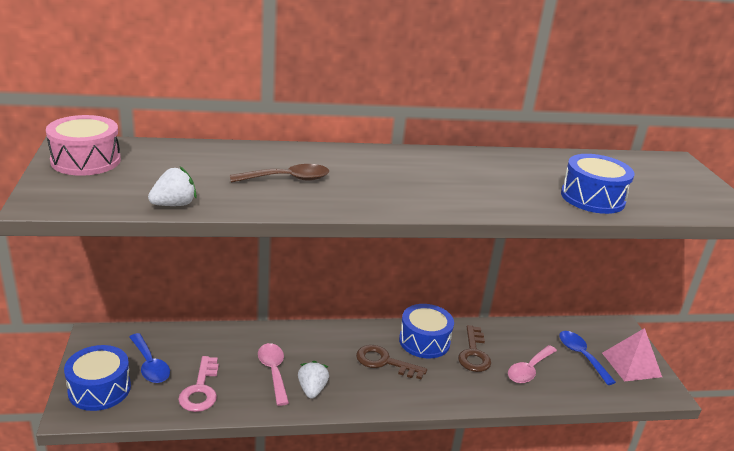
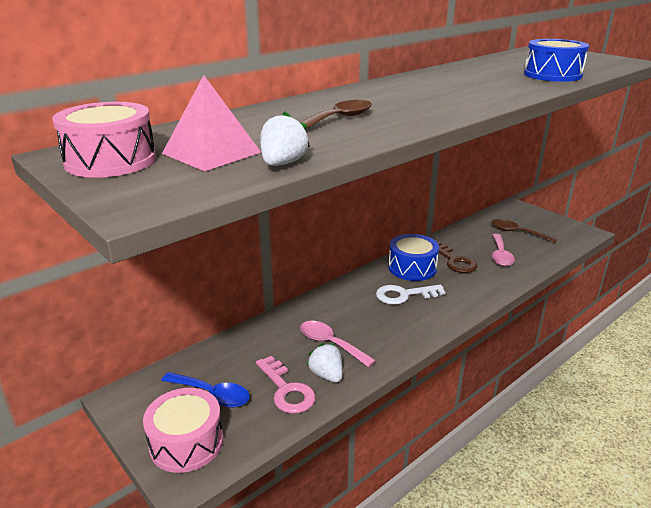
camera: 30 degrees left, 0 degrees up
(99, 389) = (186, 442): blue drum -> pink drum
(312, 389) = (378, 341): white strawberry -> white strawberry (326, 375)
(384, 362) = (404, 295): brown key -> white key
(581, 356) = (517, 232): blue spoon -> brown spoon
(631, 364) = (549, 225): pink pyramid -> pink pyramid (211, 152)

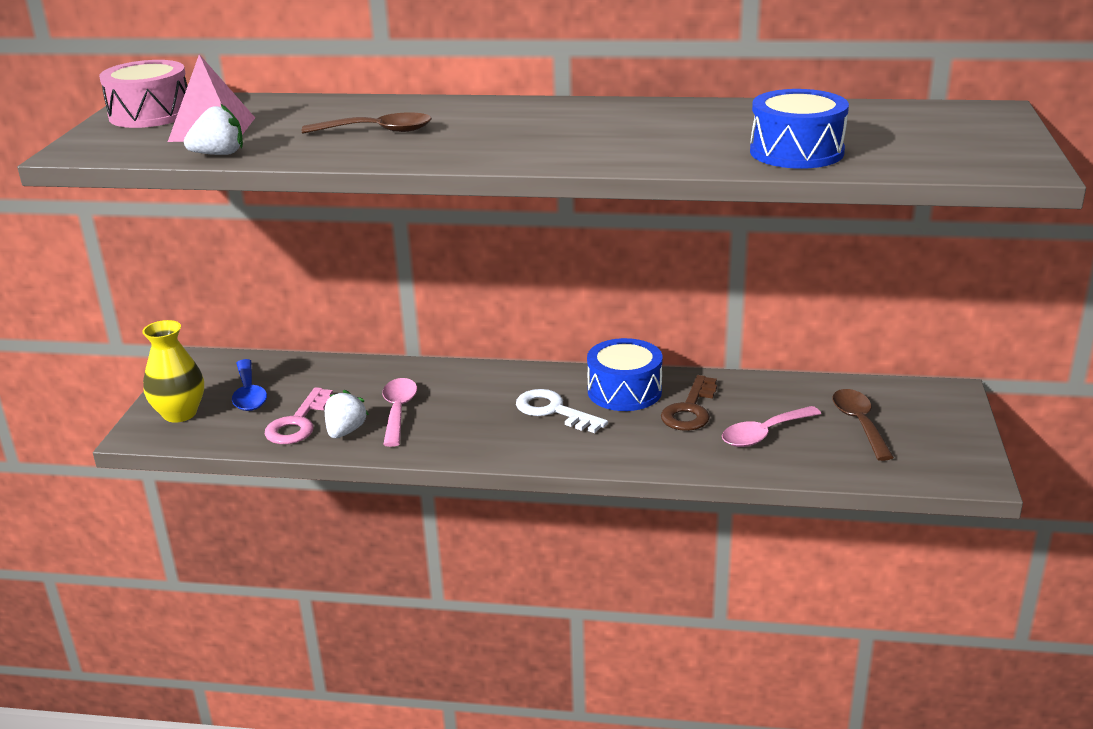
camera: 50 degrees right, 0 degrees up
(186, 442) = (180, 413): pink drum -> yellow vase

